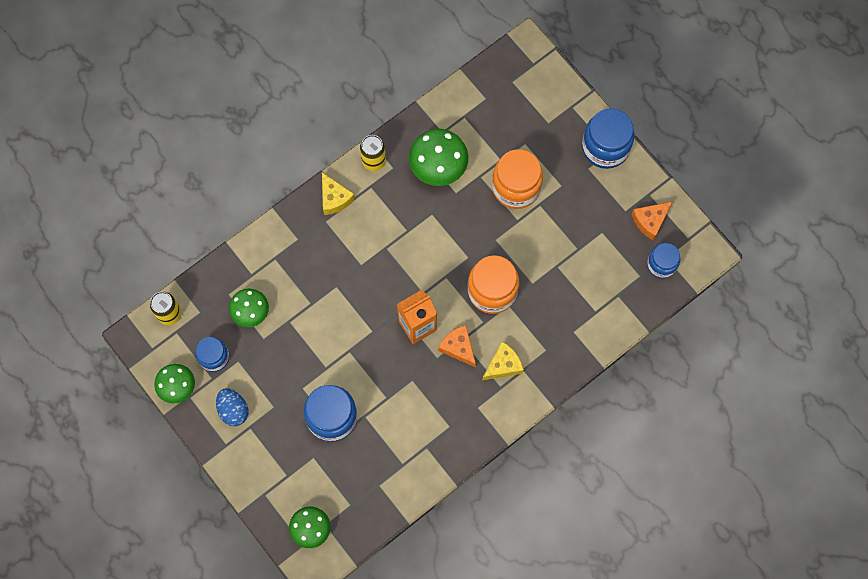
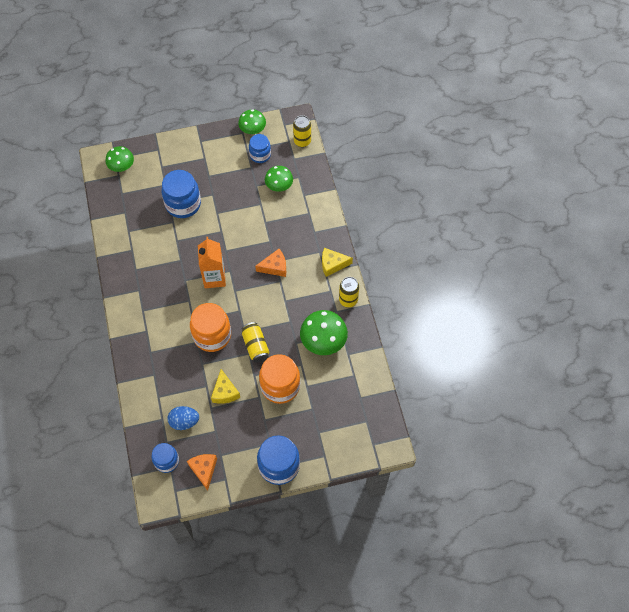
camera: 115 degrees right, 10 degrees down
(233, 410) = (220, 153): blue egg -> blue egg (184, 421)
(458, 347) = (185, 296): orange cheese -> orange cheese (275, 267)
(481, 236) = (255, 346): none -> yellow can
(503, 365) = (156, 319): yellow cheese -> yellow cheese (225, 392)

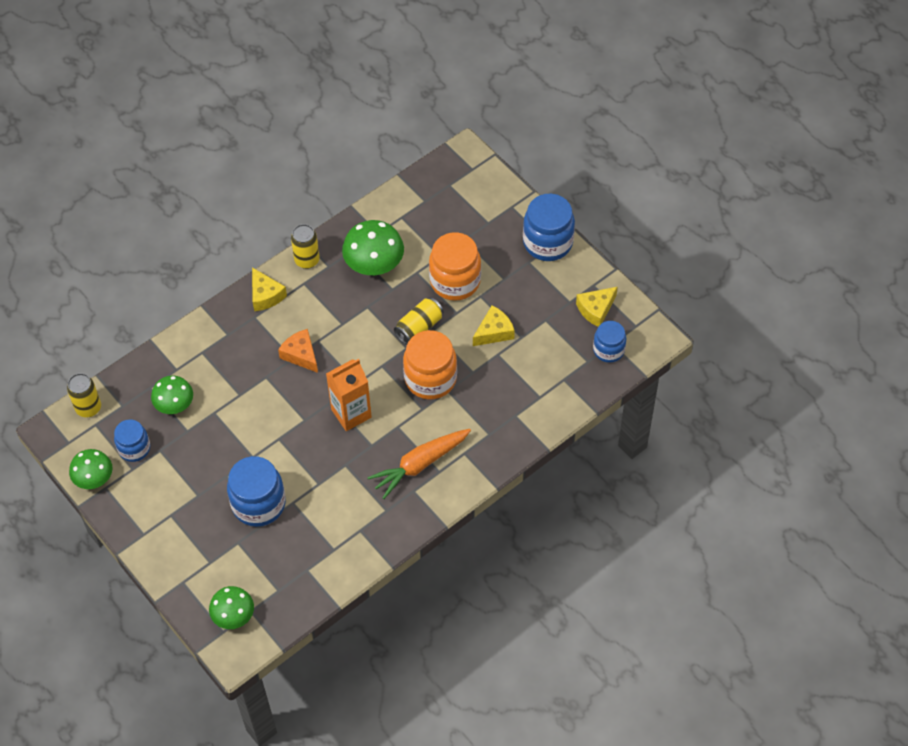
camera: 115 degrees left, 5 degrees down
(154, 301) = (420, 464): none -> orange carrot
(184, 421) = (553, 355): blue egg -> none
(204, 470) = (596, 309): orange cheese -> yellow cheese

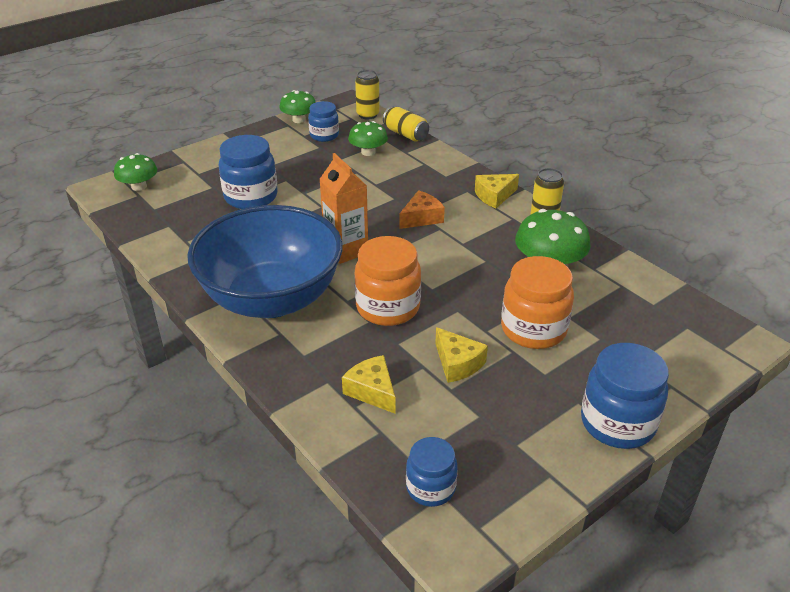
camera: 90 degrees right, 20 degrees down
(419, 327) = (461, 299): yellow can -> yellow can (406, 134)
(420, 464) = (272, 299): orange carrot -> blue bowl
(596, 309) = (504, 475): yellow cheese -> yellow cheese (372, 391)

